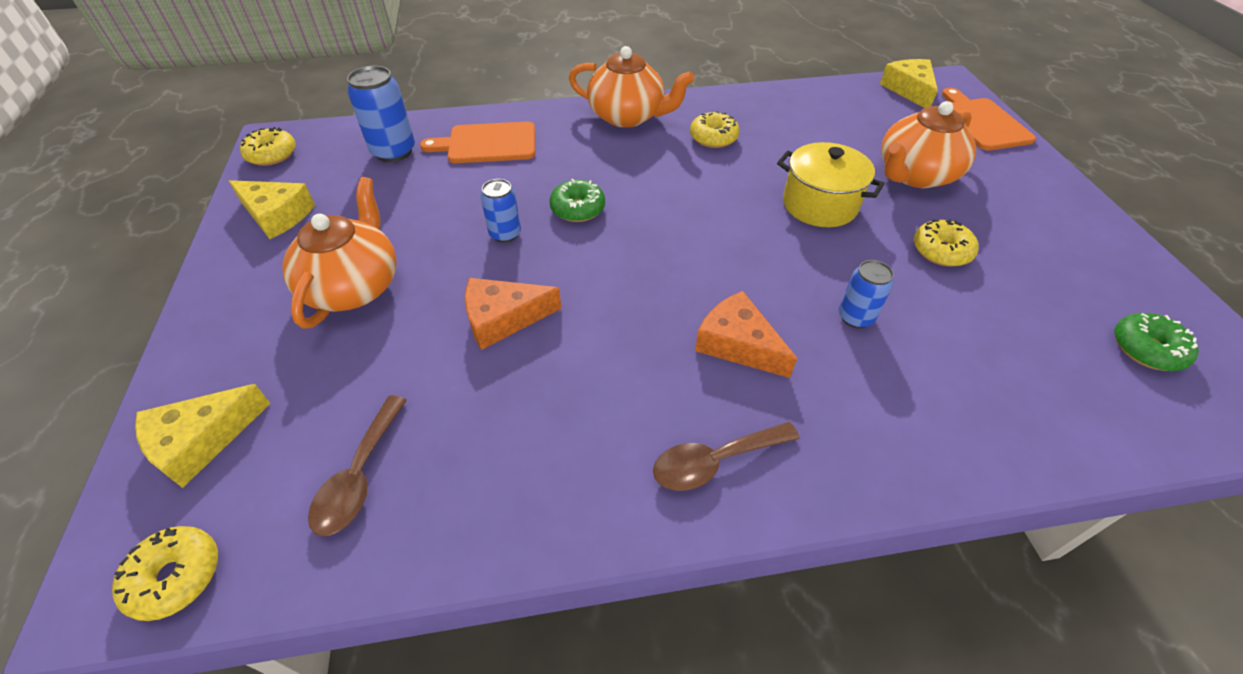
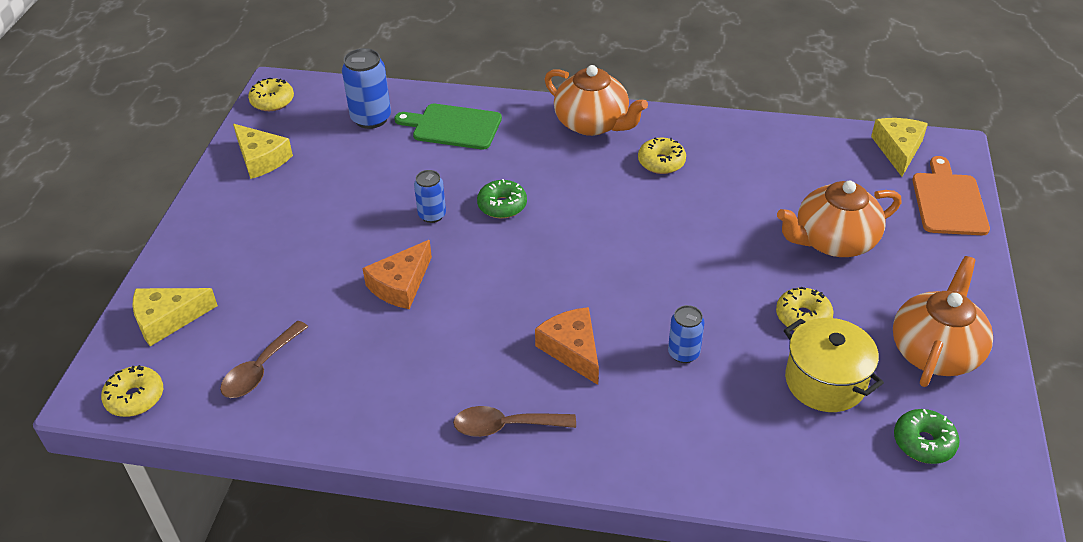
camera: 20 degrees right, 5 degrees down
(354, 286) = (300, 232): orange teapot -> orange teapot (935, 351)
(487, 144) = (453, 127): orange cutting board -> green cutting board
(503, 318) = (400, 285): orange cheese -> orange cheese turned 60 degrees counterclockwise
(819, 205) = (719, 249): yellow pot -> yellow pot (825, 382)

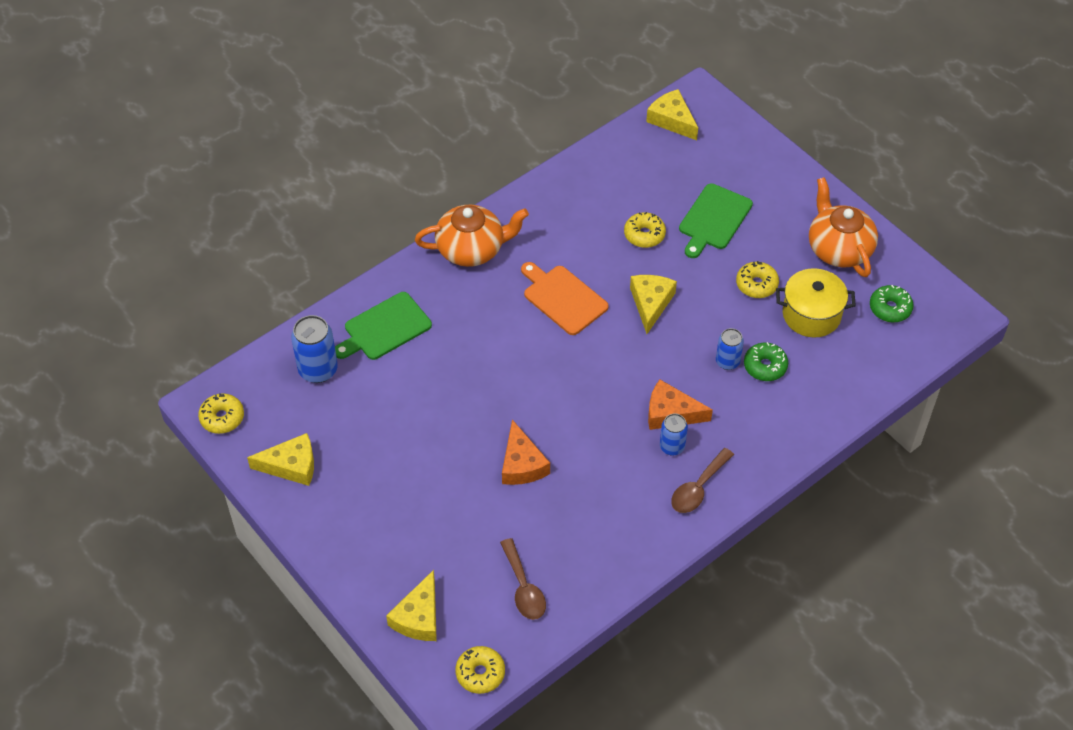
camera: 50 degrees left, 10 degrees up
(432, 215) = (470, 403): blue can -> blue can (672, 447)
(502, 206) = (502, 358): green donut -> green donut (765, 366)
(661, 162) = (553, 244): yellow donut -> yellow donut (644, 235)
(680, 258) = (651, 303): none -> yellow cheese
(833, 241) = (714, 219): orange teapot -> green cutting board
(948, 201) = (739, 138): orange cutting board -> orange cutting board (563, 298)

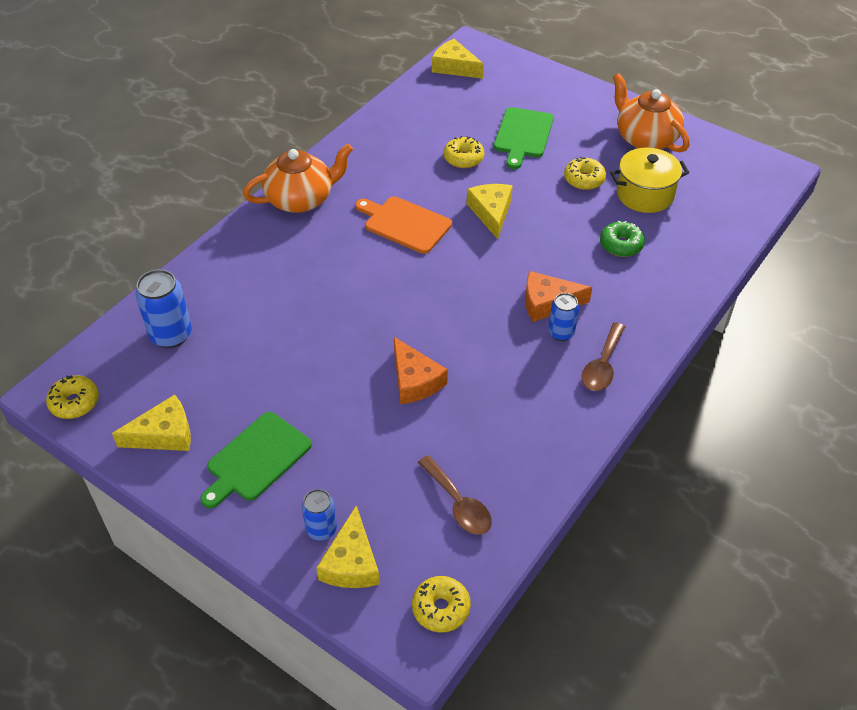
camera: 15 degrees left, 5 degrees down
(385, 328) = (232, 283): green cutting board -> green cutting board (256, 459)
(727, 362) = (584, 248): blue can -> blue can (321, 529)
(890, 308) = (713, 176): green donut -> none

